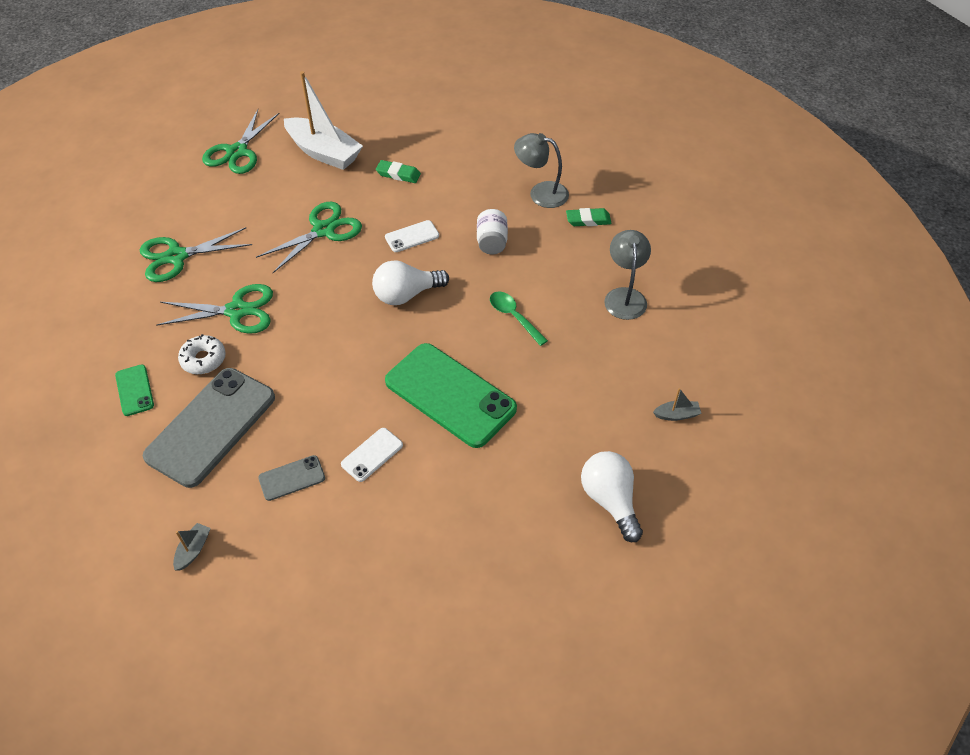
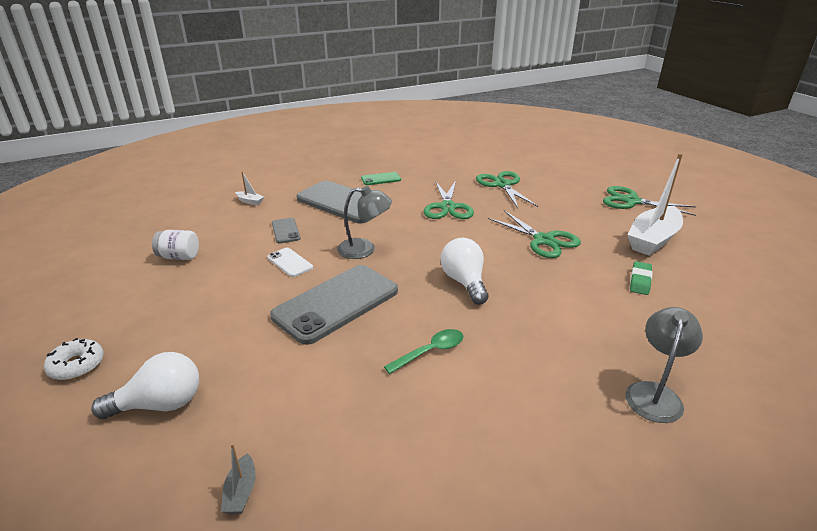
camera: 95 degrees right, 20 degrees down
(193, 550) = (250, 201): grey boat -> white boat
(203, 359) = (402, 198): white donut -> white donut (77, 365)
(412, 236) = (545, 287): white phone -> none
(450, 395) = (336, 303): green phone -> grey phone
(492, 242) = (548, 342): white jar -> white jar (179, 257)
(588, 220) = (613, 440): green eraser -> none
(624, 296) = (461, 464): grey lamp -> grey lamp (364, 249)

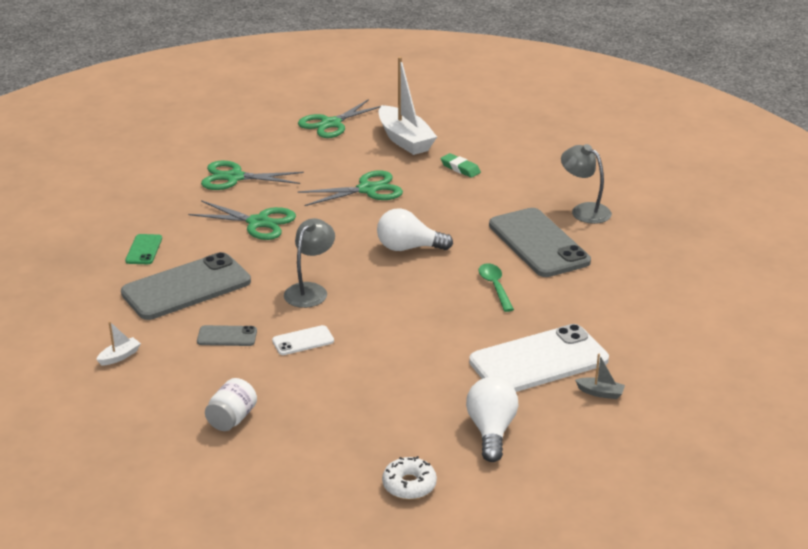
camera: 70 degrees left, 0 degrees up
(298, 416) = (538, 360): none -> white phone
(336, 303) = (398, 322): grey phone -> grey phone (538, 243)

